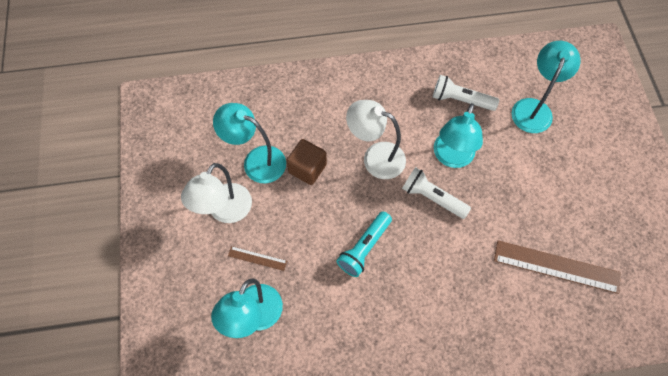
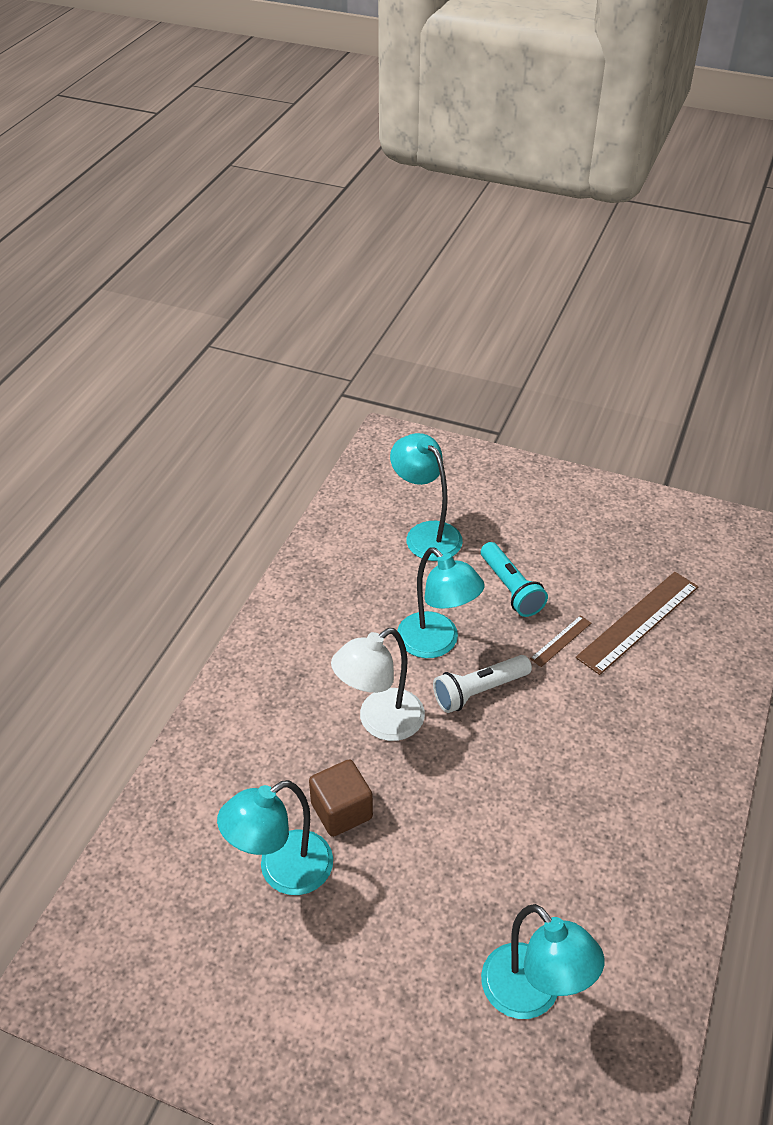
camera: 60 degrees left, 20 degrees down
(225, 211) = (338, 956): white lamp -> none
(257, 258) = (442, 946): brown ruler -> brown ruler (561, 641)
(364, 248) = (504, 802): turquoise flashlight -> turquoise flashlight (511, 588)
(461, 100) = (363, 593): white flashlight -> none

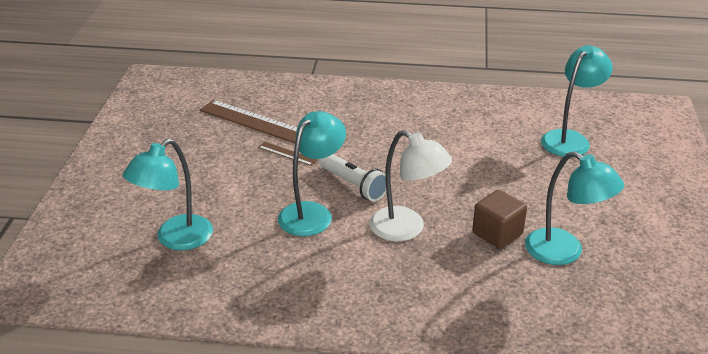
camera: 105 degrees left, 10 degrees down
(511, 588) = (237, 183): turquoise flashlight -> none

